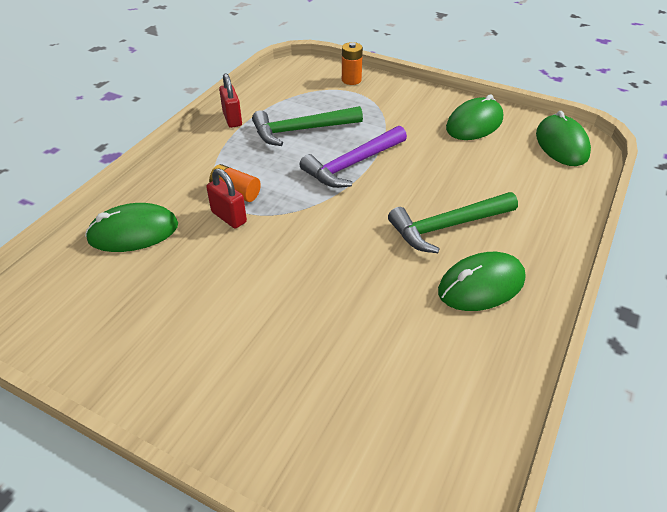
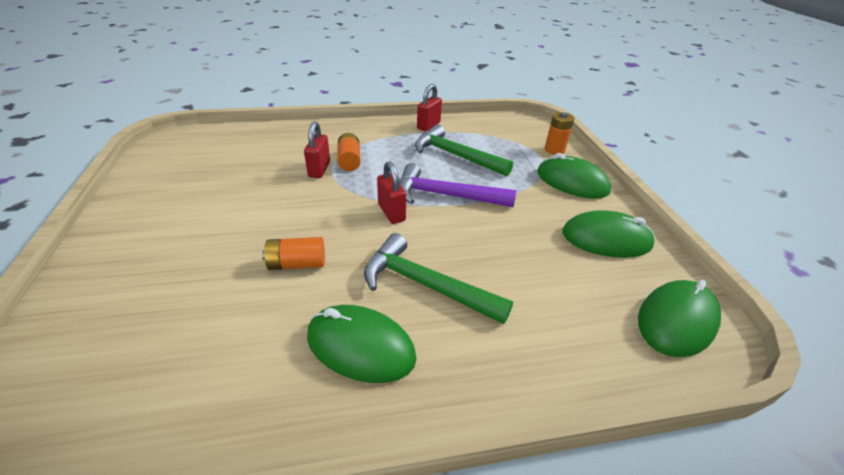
camera: 50 degrees right, 5 degrees down
(133, 232) = (270, 144): green mouse -> green mouse (572, 182)
(345, 204) = (391, 212): none -> red padlock
(362, 284) = (297, 264): none -> orange battery

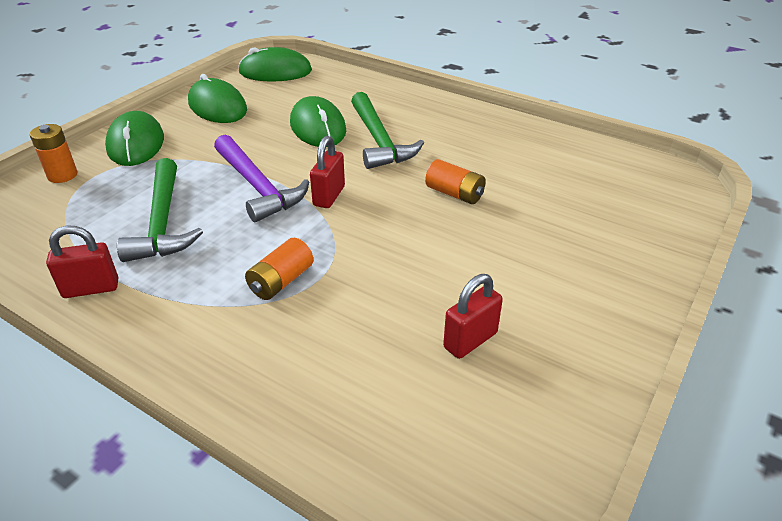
camera: 135 degrees left, 0 degrees up
(319, 169) = (331, 286): red padlock -> red padlock (470, 340)
(360, 346) = (456, 134): green mouse -> green mouse (318, 127)

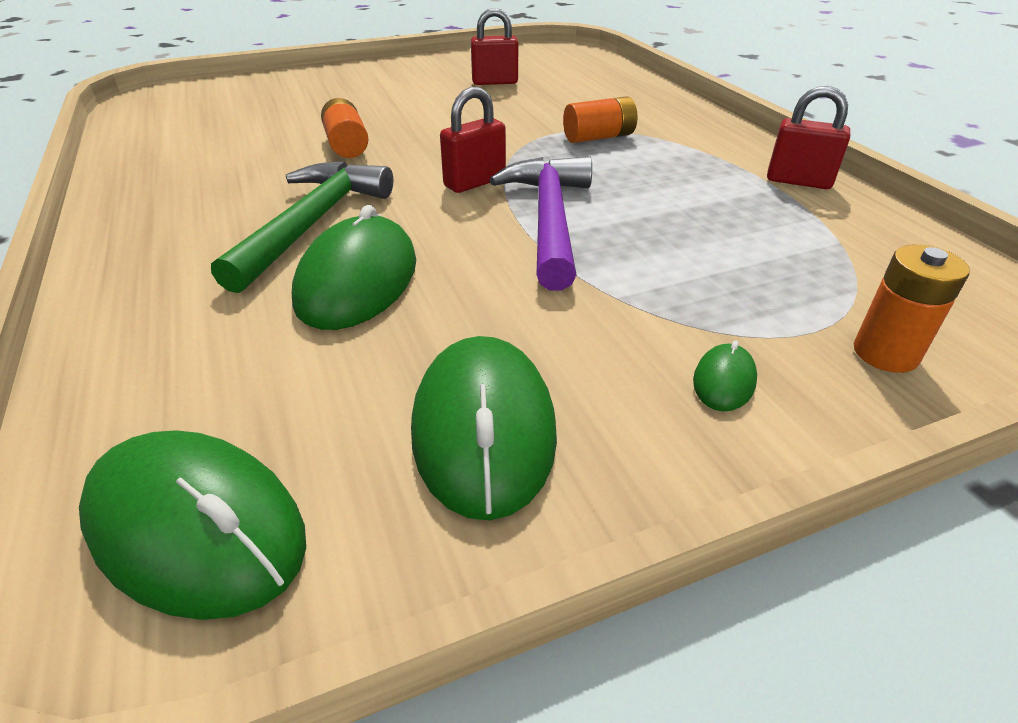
camera: 145 degrees left, 0 degrees up
(136, 144) = (724, 381): green mouse -> green mouse, size x0.45
(162, 222) = (702, 218): green hammer -> none

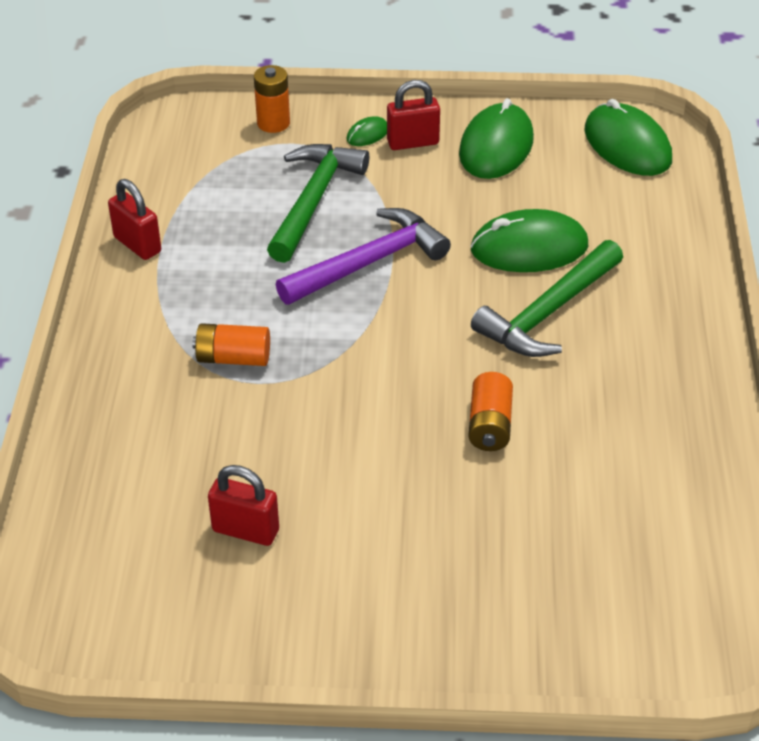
camera: 155 degrees left, 5 degrees up
(357, 280) = (529, 248): green mouse -> green mouse turned 45 degrees clockwise
(475, 182) = (397, 324): red padlock -> red padlock (413, 142)
(549, 220) = (368, 263): purple hammer -> purple hammer turned 150 degrees counterclockwise
(682, 263) = (313, 201): none -> green hammer

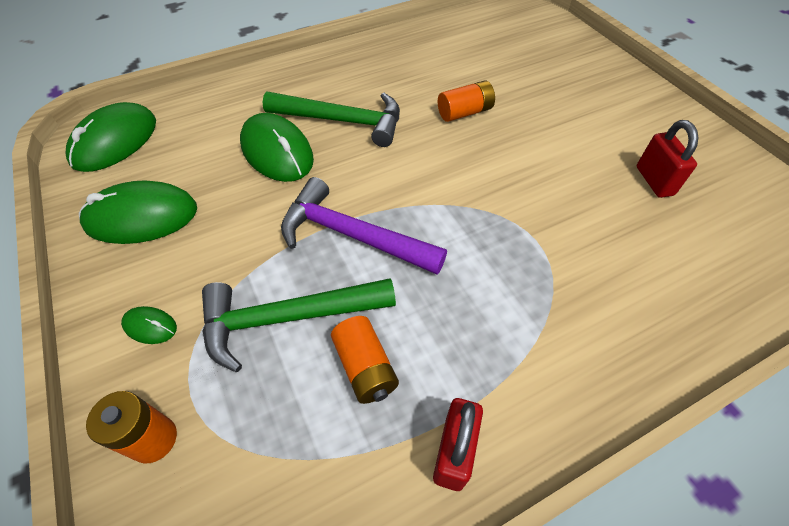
camera: 120 degrees left, 10 degrees up
(233, 358) = (528, 269): orange battery -> orange battery (365, 367)
(413, 142) = (154, 280): red padlock -> none

